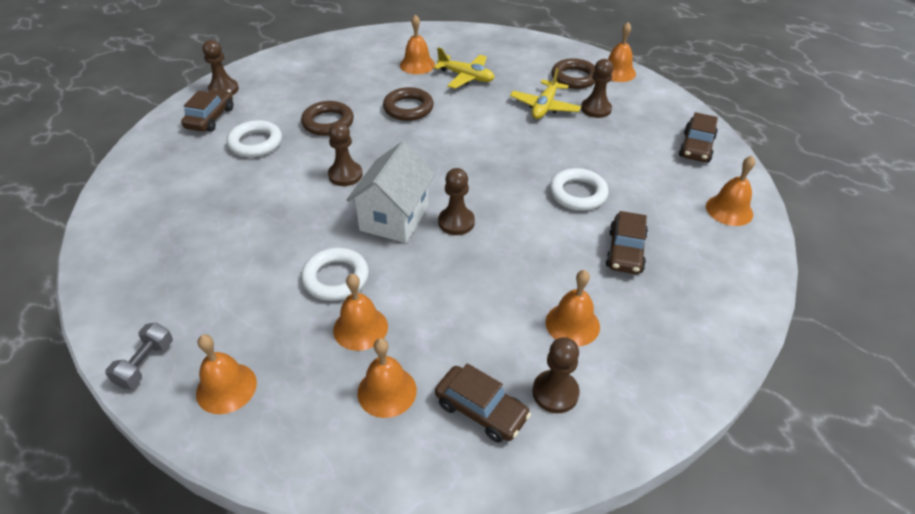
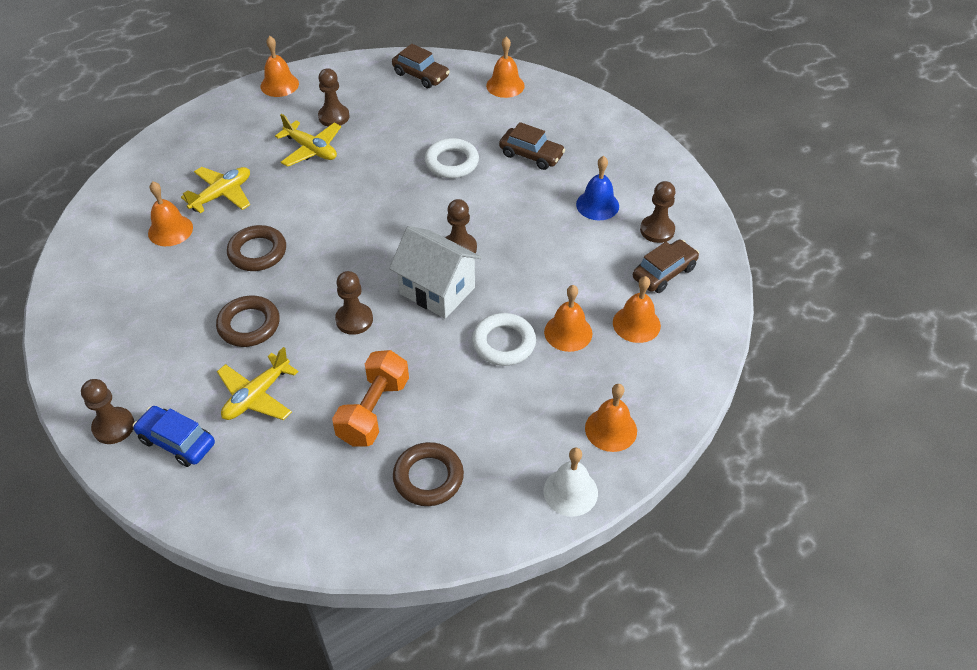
camera: 75 degrees left, 5 degrees up
(145, 364) = (570, 492): grey dumbbell -> white bell
(210, 118) = (177, 442): brown car -> blue car
(244, 208) = (374, 411): none -> orange dumbbell
(255, 143) = (257, 396): white ring -> yellow plane
(572, 324) = (597, 205): orange bell -> blue bell
(574, 78) = (272, 116): brown ring -> brown ring (428, 477)

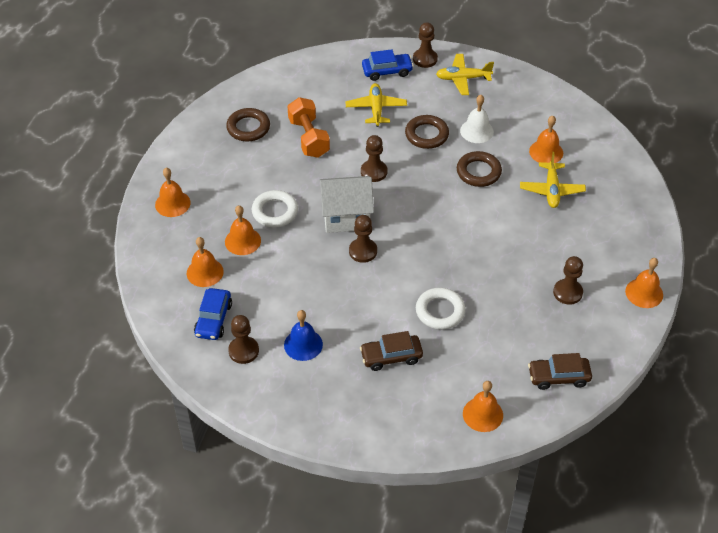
camera: 140 degrees right, 0 degrees up
(311, 149) = (545, 256): yellow plane -> yellow plane (463, 78)
(570, 492) = (170, 163): white bell -> white bell (476, 131)
(664, 273) = (213, 319): brown car -> blue car

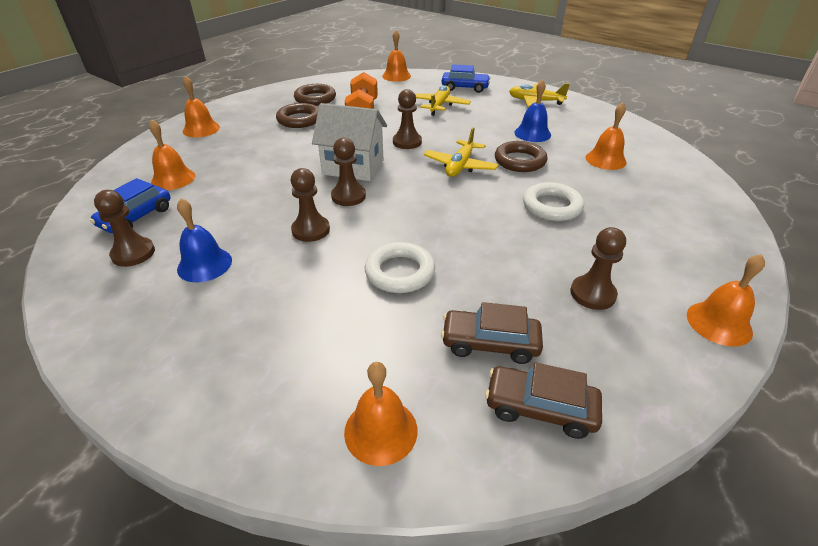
camera: 20 degrees right, 10 degrees down
(242, 241) = (234, 164): orange bell -> orange bell (396, 76)
(275, 212) = (286, 151): white ring -> white ring (552, 206)
(391, 357) = (299, 307): brown car -> brown car (490, 343)
(425, 59) = (504, 86): brown pawn -> brown pawn (311, 230)
(426, 135) = (478, 128): brown ring -> brown ring (299, 120)
(476, 131) = (532, 133): white bell -> blue bell
(551, 190) = (602, 189): yellow plane -> yellow plane (460, 166)

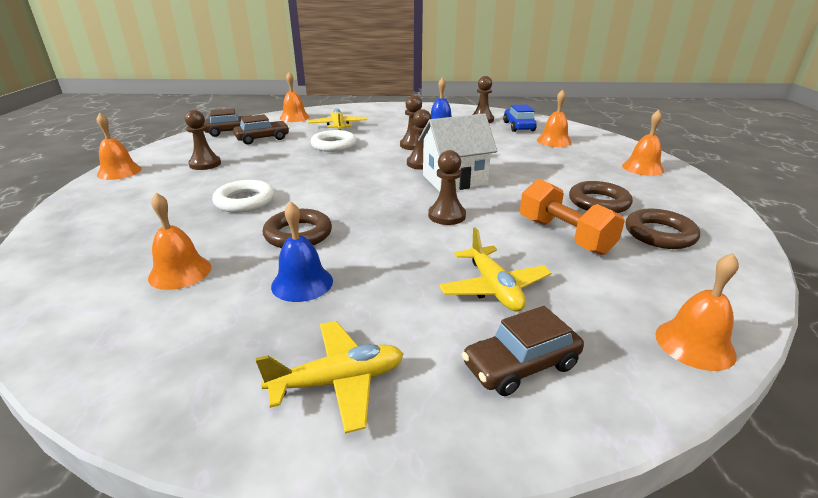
camera: 145 degrees right, 10 degrees down
(460, 166) = (360, 209): yellow plane -> yellow plane (338, 126)
(465, 88) = (521, 365): blue car -> brown car

